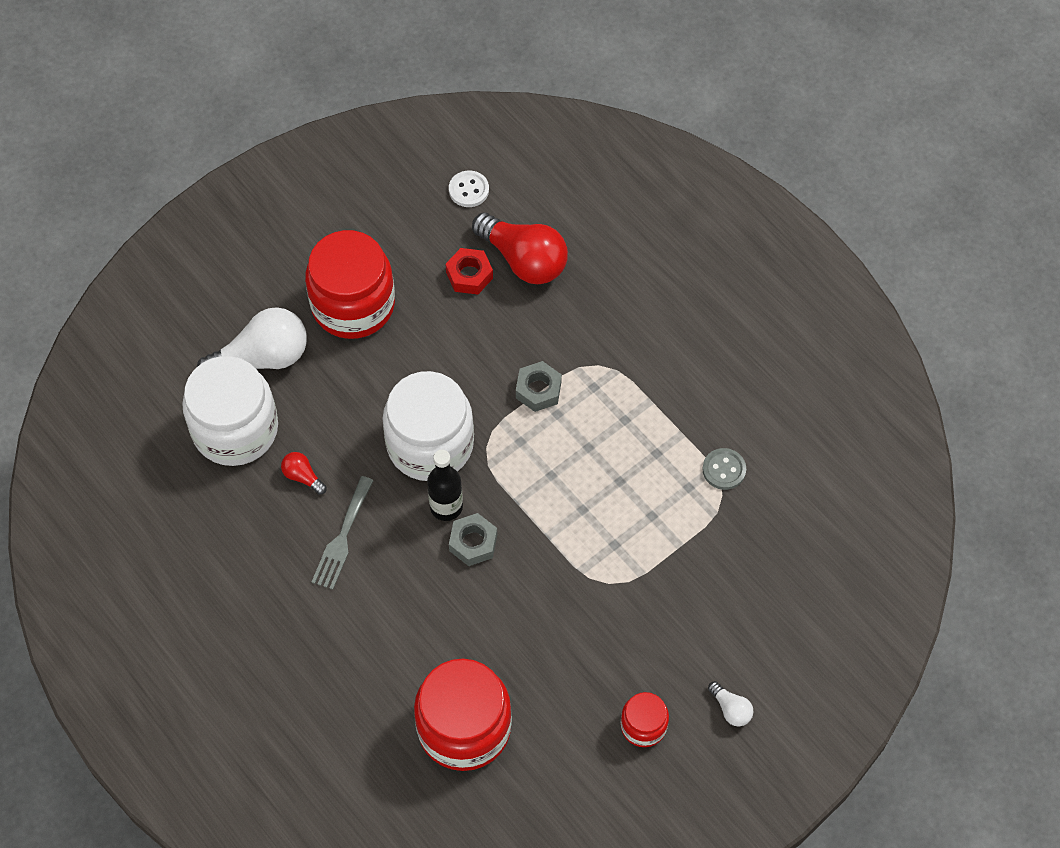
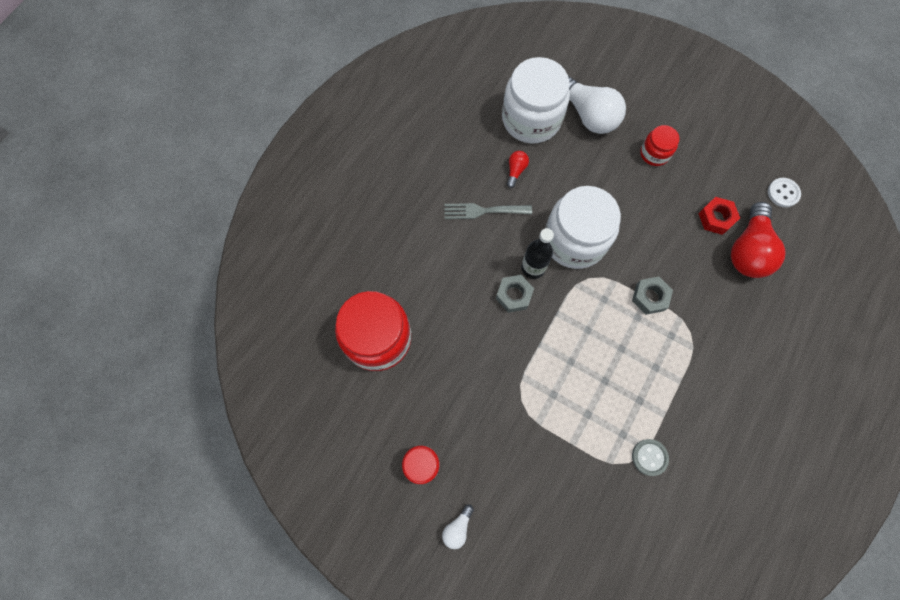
camera: 70 degrees right, 10 degrees up
(353, 305) = (654, 153): red jar -> red jar, size x0.50

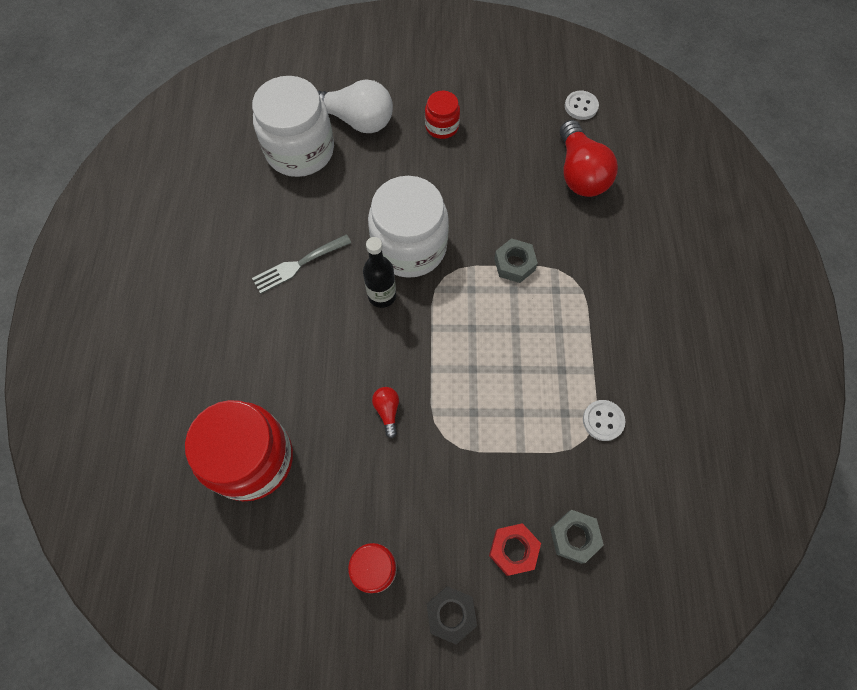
camera: 30 degrees left, 5 degrees down
(457, 528) = (451, 614): white light bulb -> black nut
(513, 295) = (377, 333): grey nut -> grey nut (574, 537)
(516, 171) = (311, 208): red light bulb -> red light bulb (387, 411)
(649, 457) = (603, 421): grey button -> white button
(716, 218) = (534, 158): red nut -> red nut (513, 550)

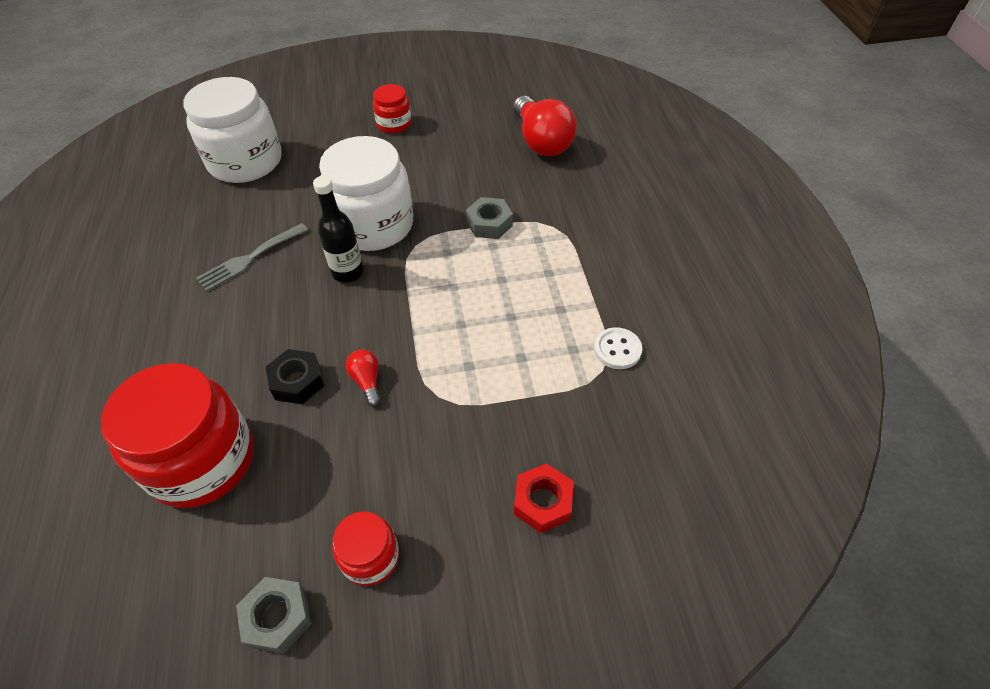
camera: 10 degrees left, 15 degrees down
(356, 120) = (304, 130): white light bulb -> none
(451, 614) = (477, 593): black nut -> black nut (297, 381)
(574, 537) = (613, 474): grey nut -> grey nut (277, 617)
(581, 106) = (530, 92): white button -> none

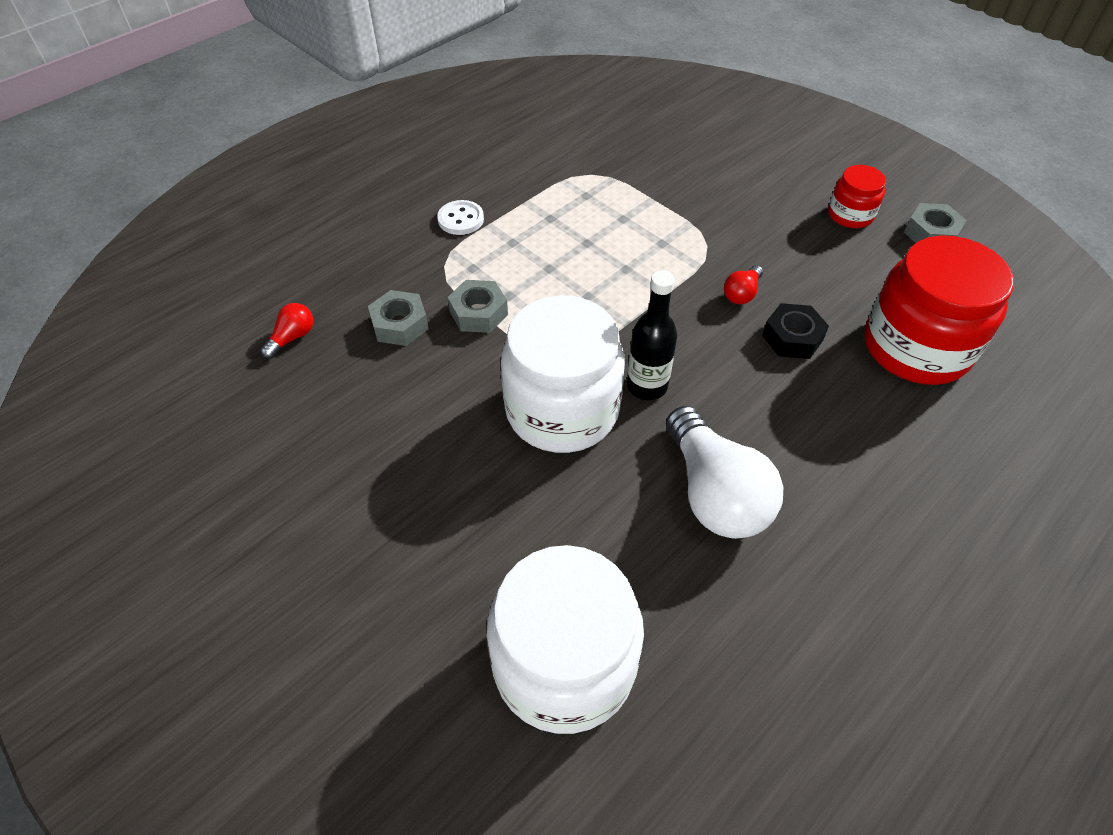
camera: 125 degrees left, 0 degrees up
(249, 259) = (715, 493): grey fork -> white light bulb
(394, 124) = (342, 521): red jar -> none
(512, 186) = (400, 324): none -> grey nut
(541, 141) = (292, 338): red light bulb -> red light bulb, size x0.45
(543, 502) = (724, 161): red nut -> none
(617, 349) = (563, 173): white button -> white button (461, 219)

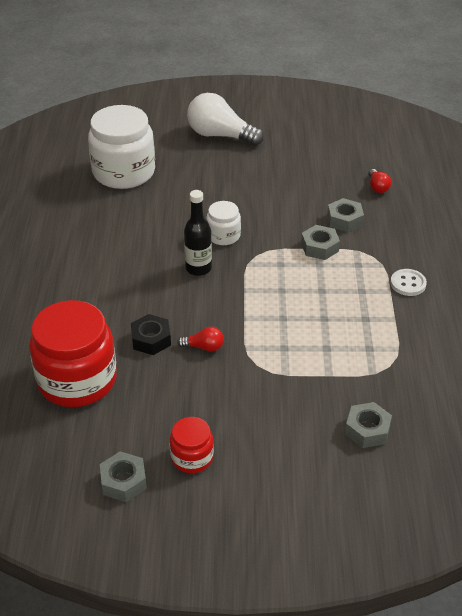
camera: 135 degrees right, 10 degrees down
(562, 410) = (223, 236): white jar -> white jar, size x0.50
(676, 149) = (367, 430): none -> grey nut
(715, 493) = (121, 248): white light bulb -> white light bulb (220, 135)
(741, 293) = (204, 347): red light bulb -> red light bulb turned 105 degrees clockwise

